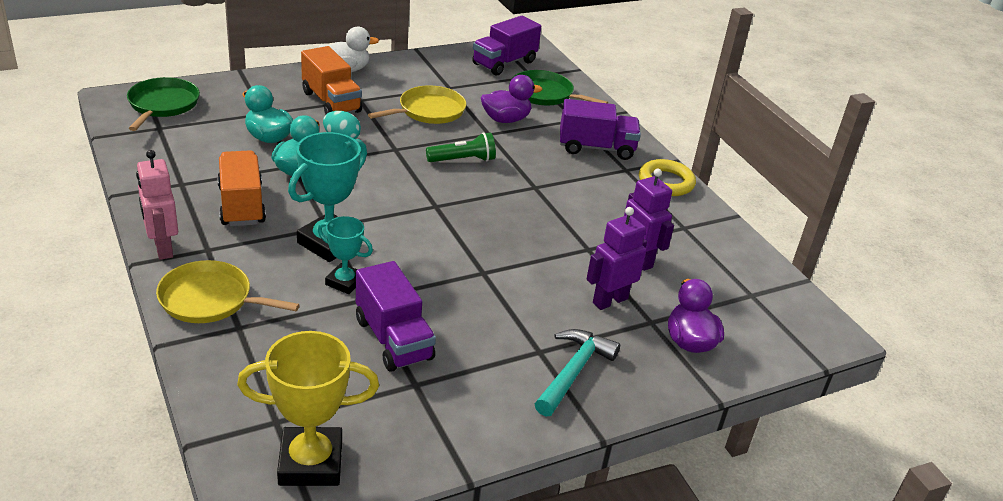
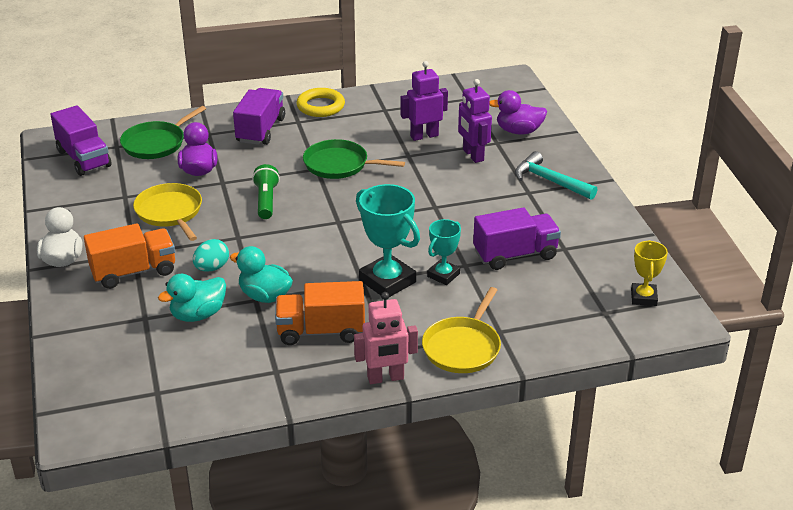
camera: 75 degrees left, 0 degrees up
(162, 105) = (104, 392): green pan -> green pan (339, 165)
(310, 463) = (643, 297): yellow trophy -> yellow trophy, size x0.59

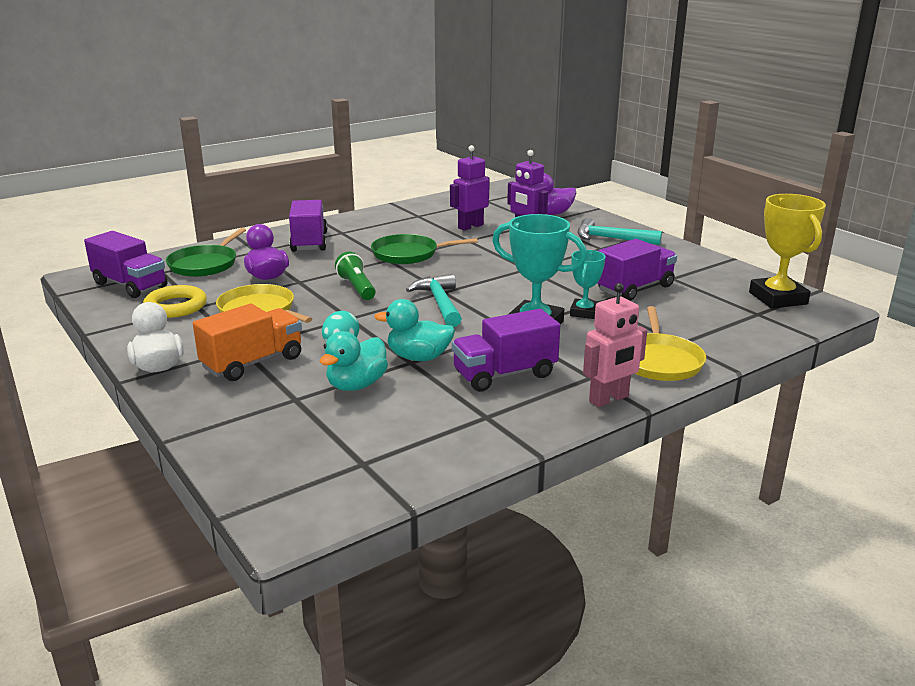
camera: 20 degrees left, 10 degrees down
(320, 106) = (355, 220): yellow ring -> yellow ring (176, 306)
(321, 331) = (504, 374): orange truck -> purple truck
(325, 235) = (440, 303): none -> turquoise hammer
(643, 297) = (778, 298): yellow trophy -> yellow trophy, size x1.70

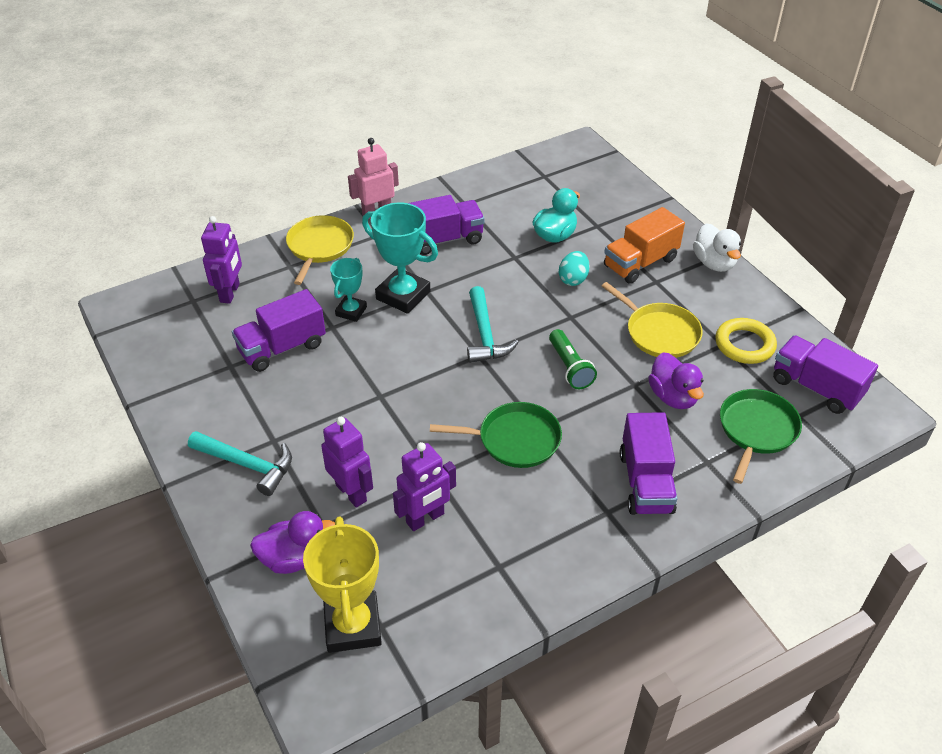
camera: 175 degrees left, 20 degrees up
(418, 357) = (508, 261): turquoise duck -> none
(724, 320) = (230, 293): none -> purple robot
(778, 298) = (153, 322): yellow trophy -> yellow trophy (352, 625)

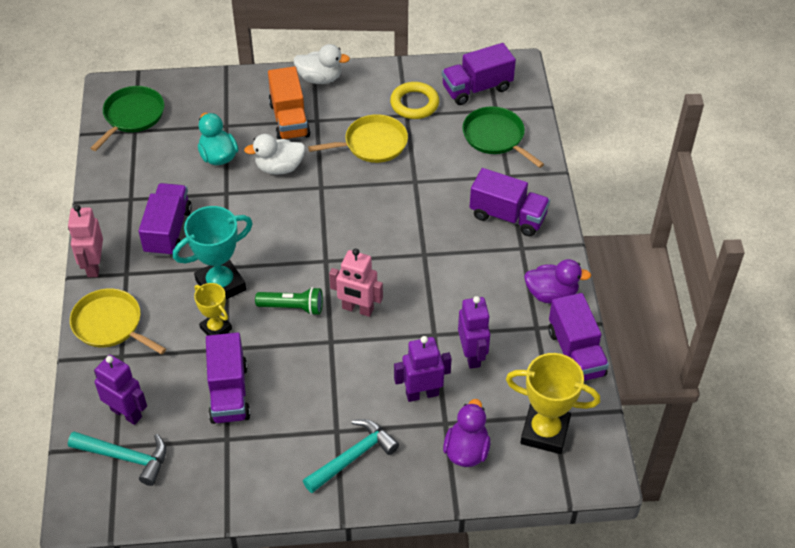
camera: 65 degrees left, 5 degrees up
(351, 311) = (216, 328): turquoise trophy -> yellow trophy
(432, 401) = (357, 309): none -> pink robot
(483, 619) = (575, 353): none -> purple truck
(485, 335) = (305, 248): turquoise hammer -> turquoise hammer (125, 457)
(514, 439) = (427, 273): green pan -> green pan (132, 116)
(570, 367) = (375, 211): green flashlight -> green flashlight (293, 307)
(573, 279) = (279, 167): turquoise egg -> white duck
(673, 397) = (439, 165): purple duck -> purple duck (551, 294)

